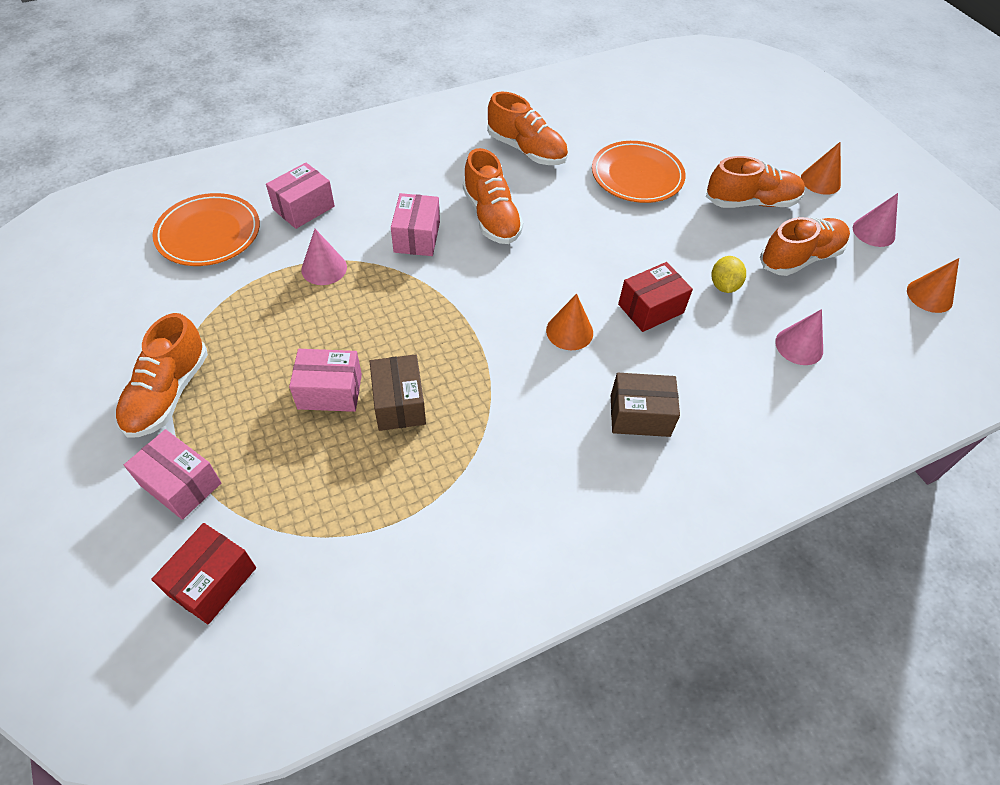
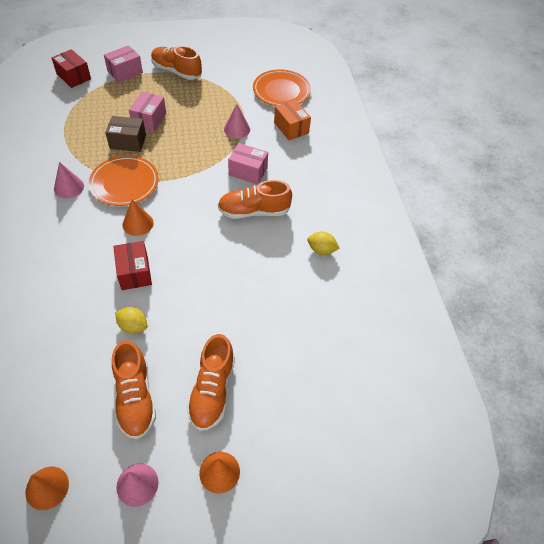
camera: 105 degrees right, 0 degrees up
(304, 208) = (291, 128): pink box -> orange box
(526, 150) = (321, 250): orange shoe -> yellow lemon
(637, 176) = (271, 314): orange plate -> orange plate (124, 183)
(640, 415) = (60, 237): brown box -> none
(799, 346) = (57, 350): pink cone -> pink cone (69, 187)

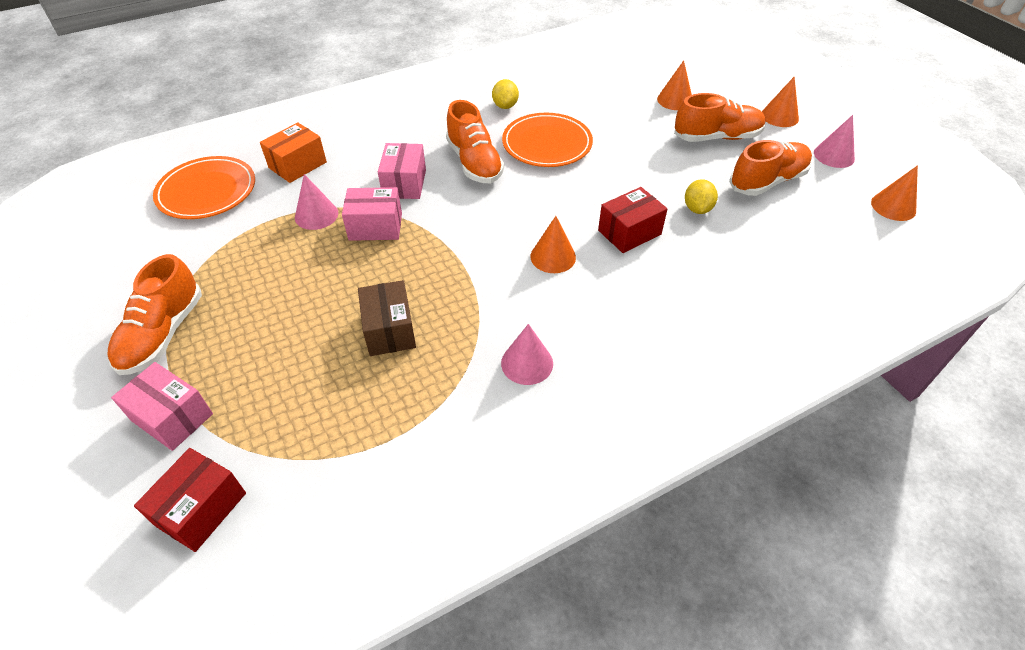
camera: 105 degrees left, 5 degrees down
(124, 183) = (485, 298): orange plate -> orange plate (547, 144)
(149, 119) = (321, 323): pink box -> pink box (375, 226)
(284, 384) = (675, 100): none -> orange cone

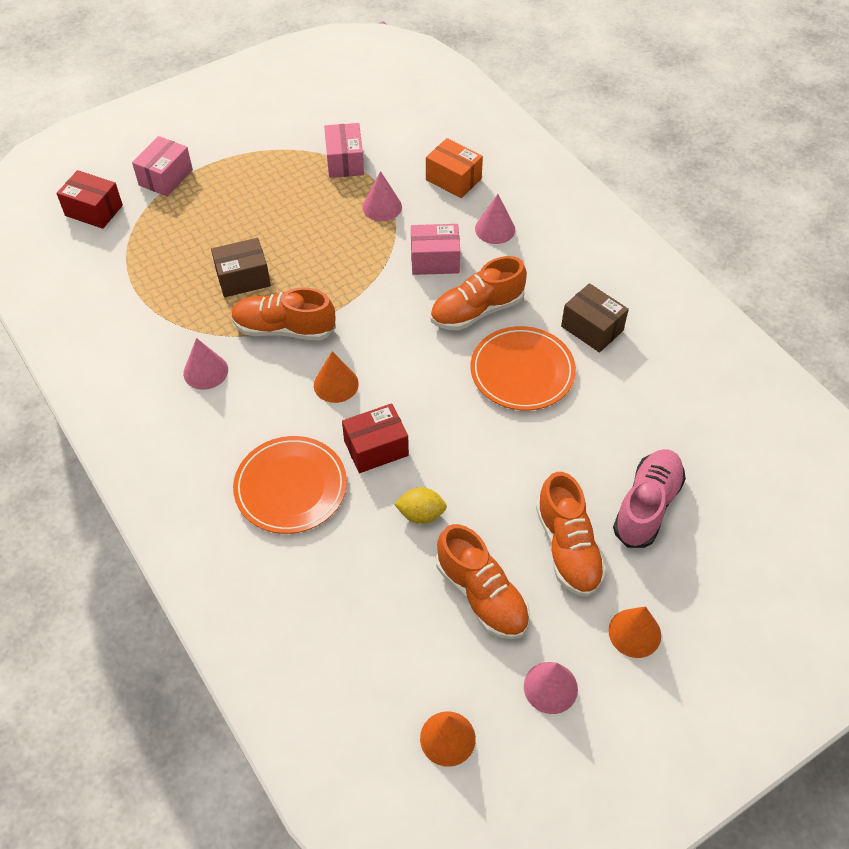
camera: 85 degrees right, 5 degrees up
(163, 334) = (241, 151): orange shoe -> orange shoe (284, 329)
(207, 191) = (407, 131): orange plate -> orange plate (291, 487)
(375, 226) = (369, 249): pink box -> pink box (345, 161)
(376, 145) = (495, 229): none -> pink cone
(505, 106) = (592, 328): yellow lemon -> brown box
(629, 232) = (376, 448): red box -> red box turned 75 degrees counterclockwise
(675, 100) = (647, 506): orange cone -> pink shoe

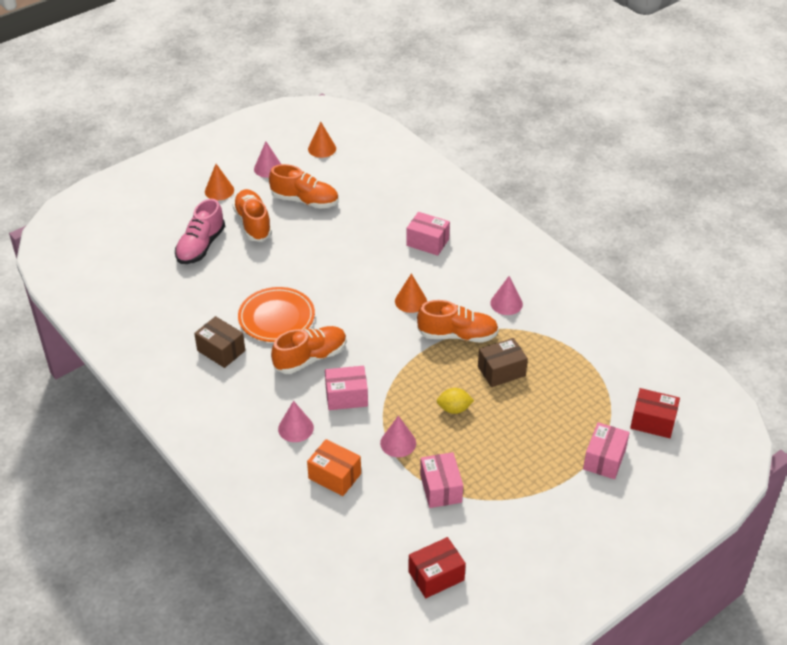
camera: 175 degrees right, 10 degrees down
(291, 487) = (427, 242): orange plate -> pink box
(376, 448) = (376, 266): red box -> red box (436, 576)
(421, 514) = (343, 234): yellow lemon -> yellow lemon (454, 409)
(482, 595) = (305, 201): orange shoe -> orange shoe turned 150 degrees clockwise

